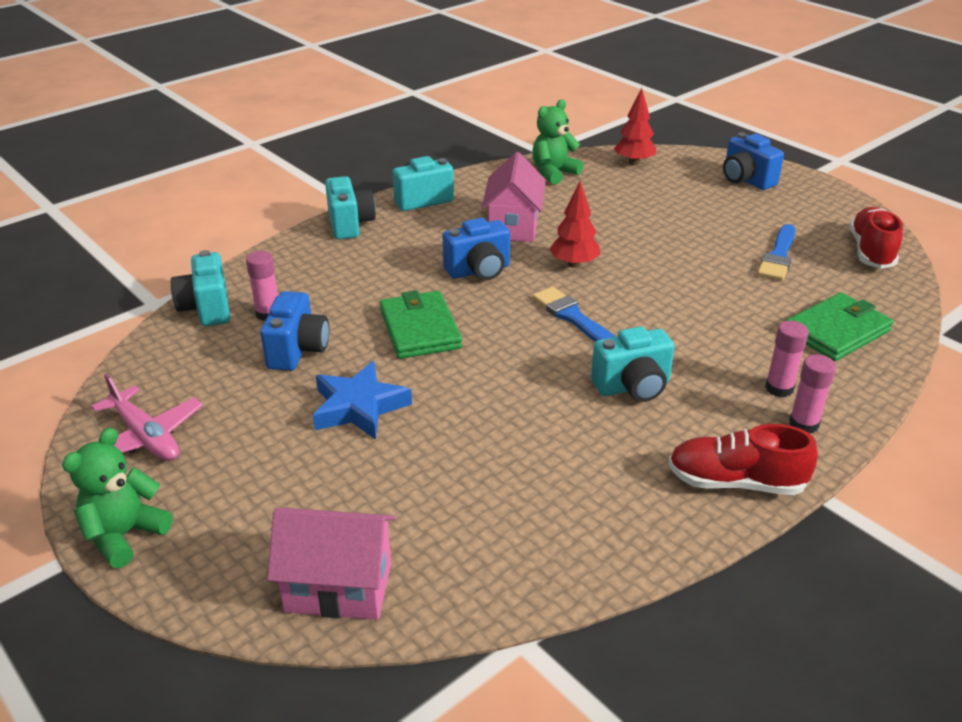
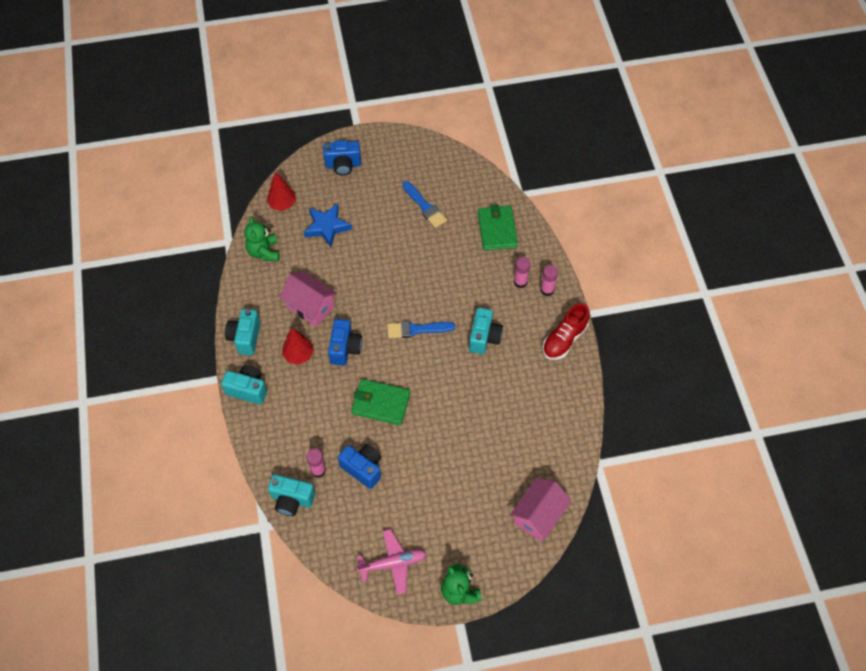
camera: 60 degrees left, 25 degrees up
(359, 407) = (427, 459): blue star -> blue star (327, 227)
(574, 264) = (369, 301): red tree -> red tree (298, 355)
(871, 251) = (447, 165): red shoe -> none

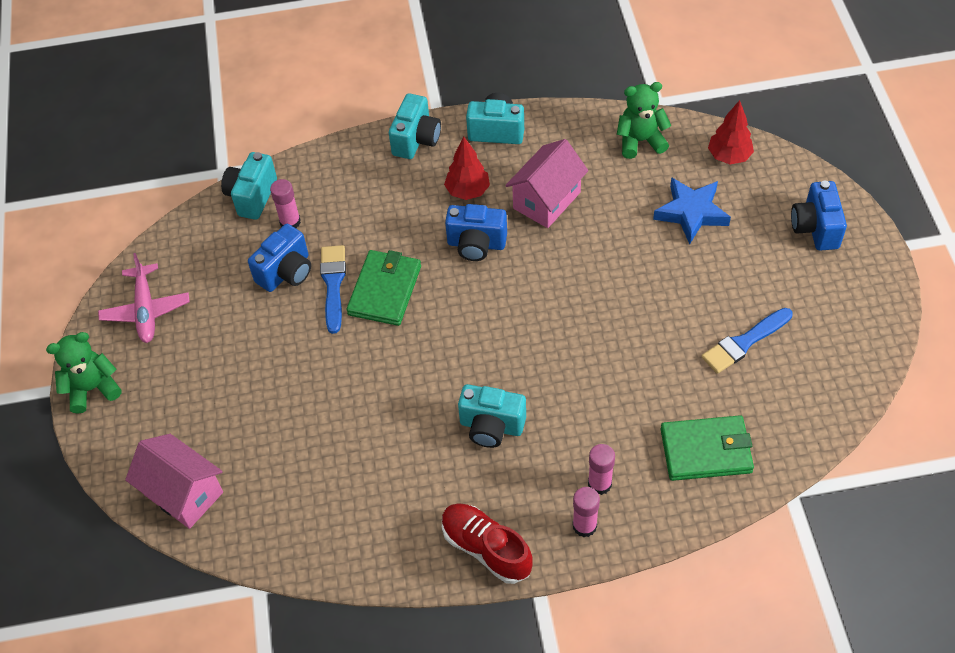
camera: 95 degrees right, 5 degrees down
(416, 329) = (507, 333): blue brush -> blue brush (333, 284)

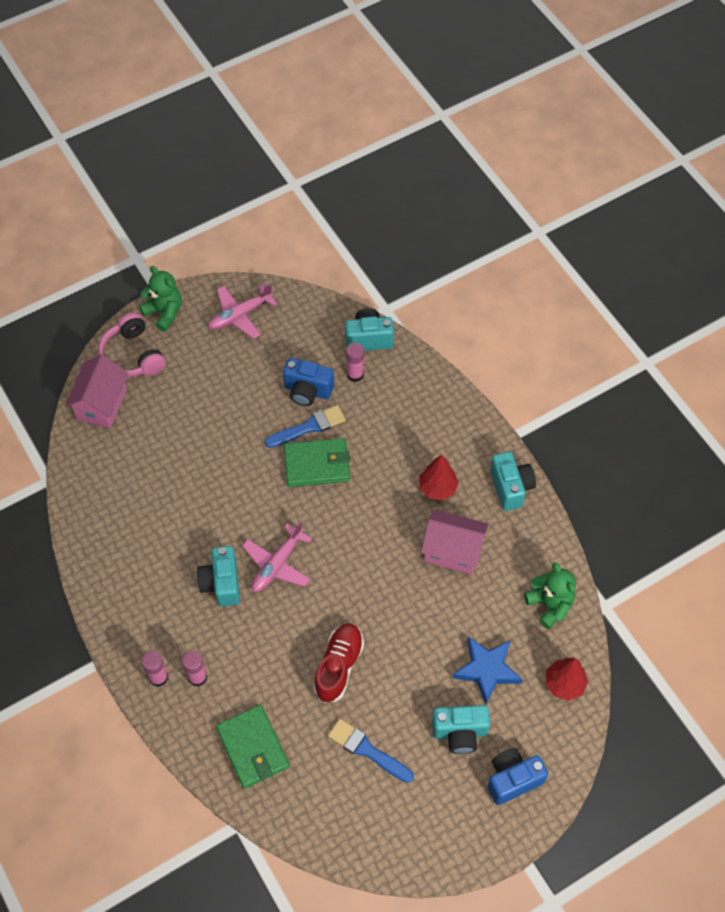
camera: 65 degrees right, 5 degrees up
(133, 440) = (132, 355): none -> pink headphones
(416, 140) = (474, 431): turquoise camera -> turquoise camera (460, 733)
(476, 244) = (386, 513): blue camera -> none
(486, 548) = (119, 615): red shoe -> red shoe (338, 666)
(492, 364) = (277, 564): none -> pink plane

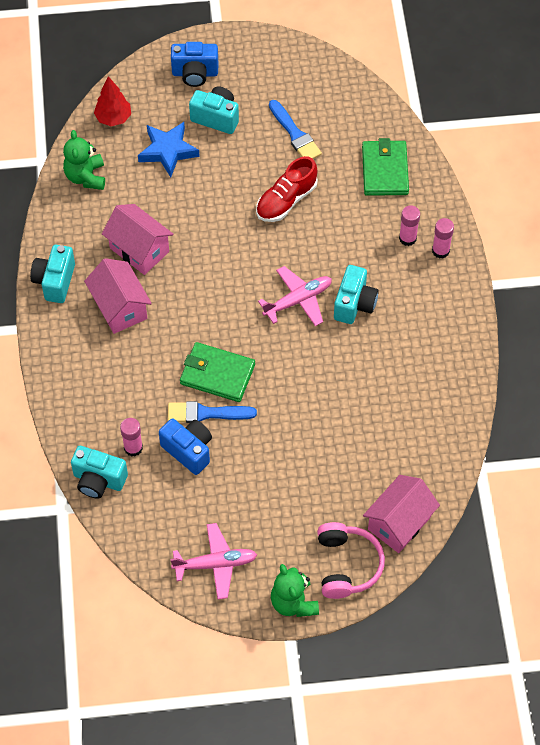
camera: 155 degrees left, 0 degrees up
(437, 488) = (120, 307): red tree -> pink house

